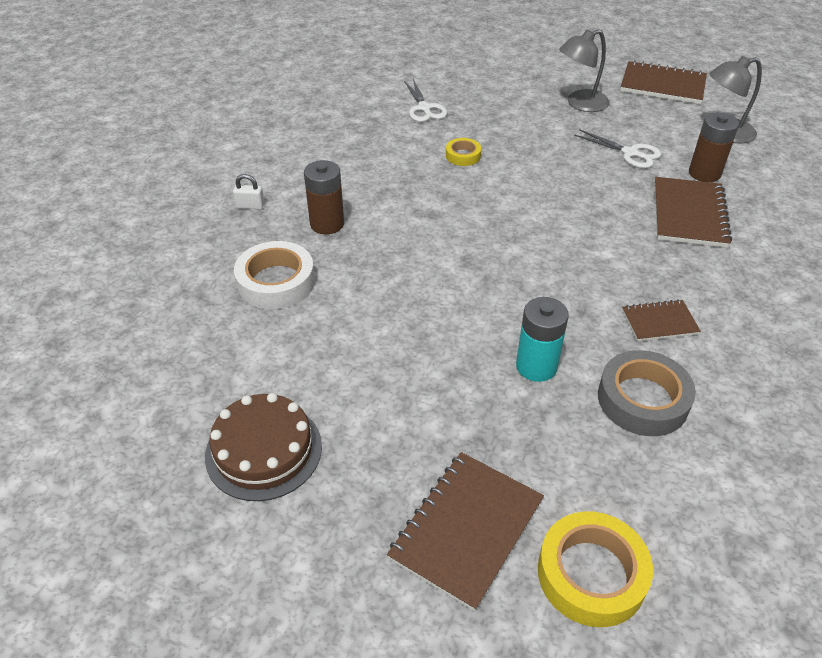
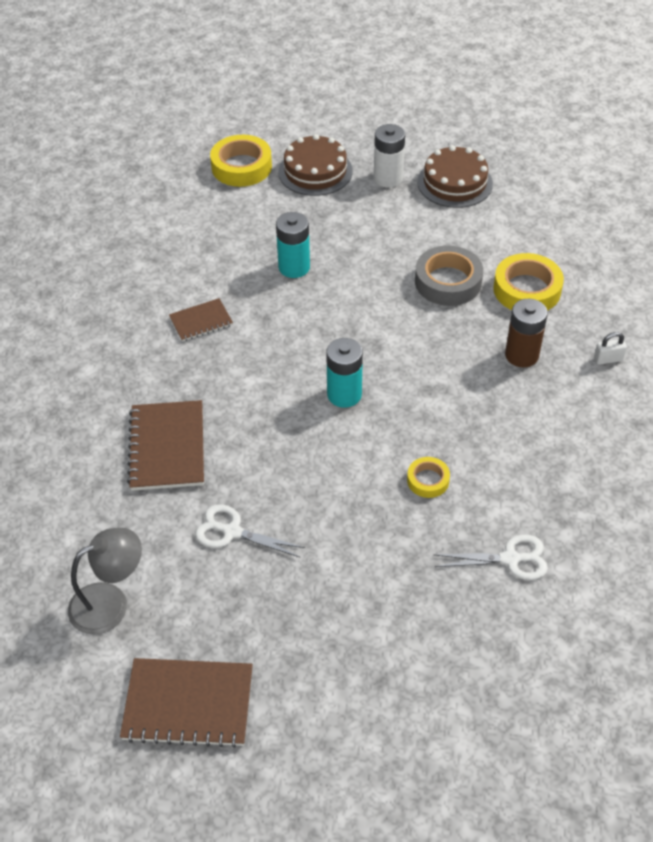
camera: 165 degrees right, 5 degrees up
(276, 282) = (527, 289): white tape -> yellow tape
(357, 485) = (388, 178): none -> white battery
(424, 108) = (510, 559): white scissors -> white scissors turned 120 degrees clockwise
(466, 529) = (315, 171): brown notebook -> brown cake
(513, 224) = (344, 394): none -> turquoise battery
(580, 104) = (305, 622): grey lamp -> none
(642, 399) = (214, 260): grey tape -> grey tape (448, 282)
(704, 173) = (144, 516): brown battery -> none

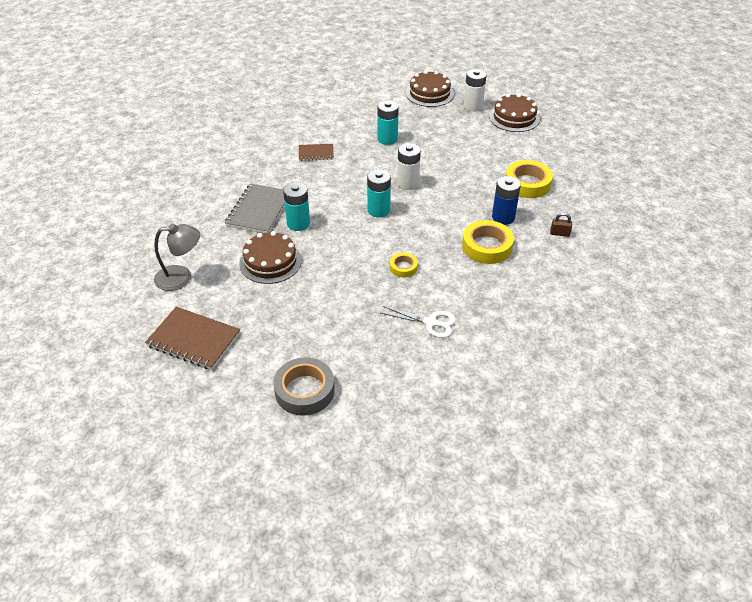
camera: 20 degrees right, 5 degrees down
(167, 447) = (259, 210): brown notebook -> grey notebook
(232, 531) = (270, 262): white scissors -> brown cake
(239, 453) = (298, 223): none -> turquoise battery
(241, 167) = (386, 82): yellow tape -> yellow tape (487, 246)
(362, 336) = (408, 183): none -> white battery
(448, 282) = (478, 168): grey tape -> grey tape (304, 391)
(521, 355) = (503, 217): brown battery -> blue battery
(608, 359) = (559, 233): white padlock -> brown padlock

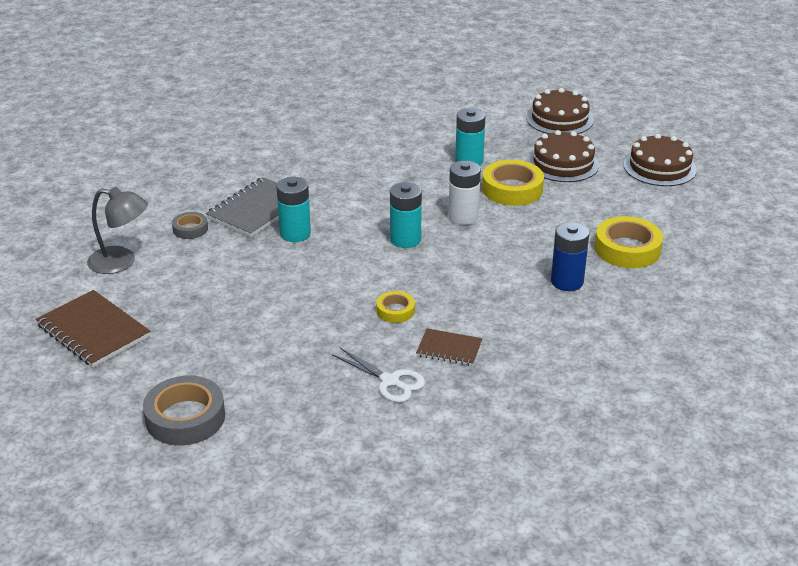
camera: 20 degrees right, 10 degrees down
(218, 237) = (190, 229): none -> grey tape
(270, 262) = (235, 268): brown cake -> brown cake (563, 163)
(316, 153) = (367, 160): brown notebook -> brown notebook (449, 349)
(473, 106) = (609, 144): white battery -> none
(487, 246) = (522, 311): yellow tape -> yellow tape (512, 189)
(559, 233) = (634, 317): brown padlock -> none

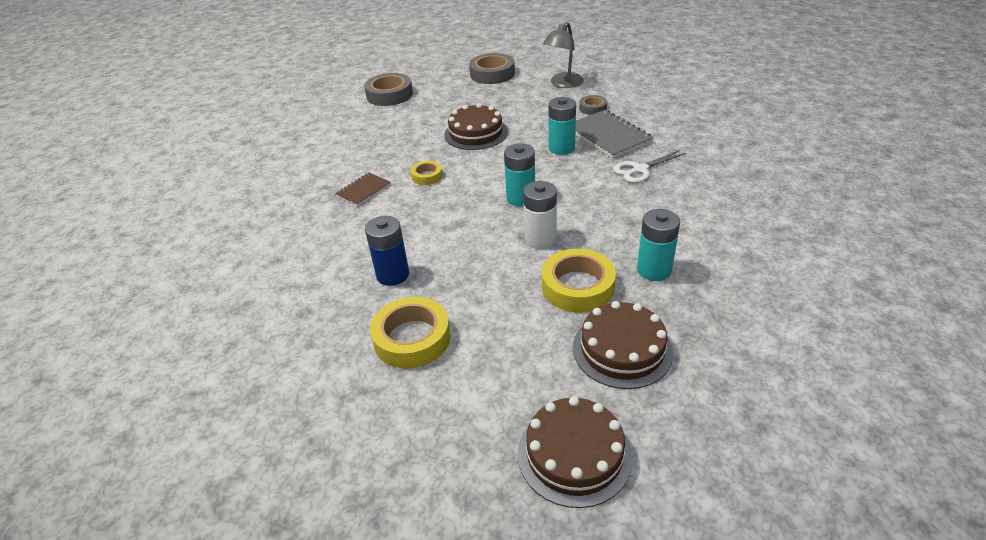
camera: 115 degrees right, 5 degrees up
(93, 331) = (492, 74): brown notebook -> grey tape
(390, 381) = (354, 161): white scissors -> white scissors (640, 169)
(559, 119) = (757, 391): brown cake -> brown cake (476, 133)

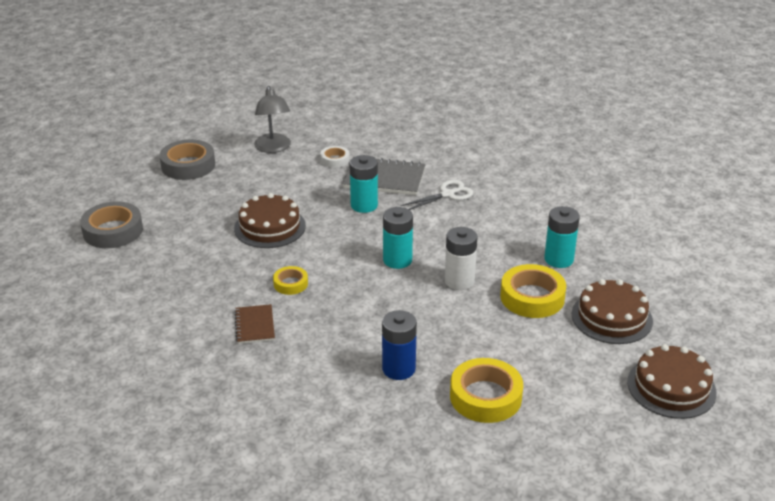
camera: 50 degrees left, 5 degrees down
(593, 108) = (335, 160): grey tape -> white tape
(640, 169) = (447, 194): white scissors -> white scissors turned 135 degrees counterclockwise

